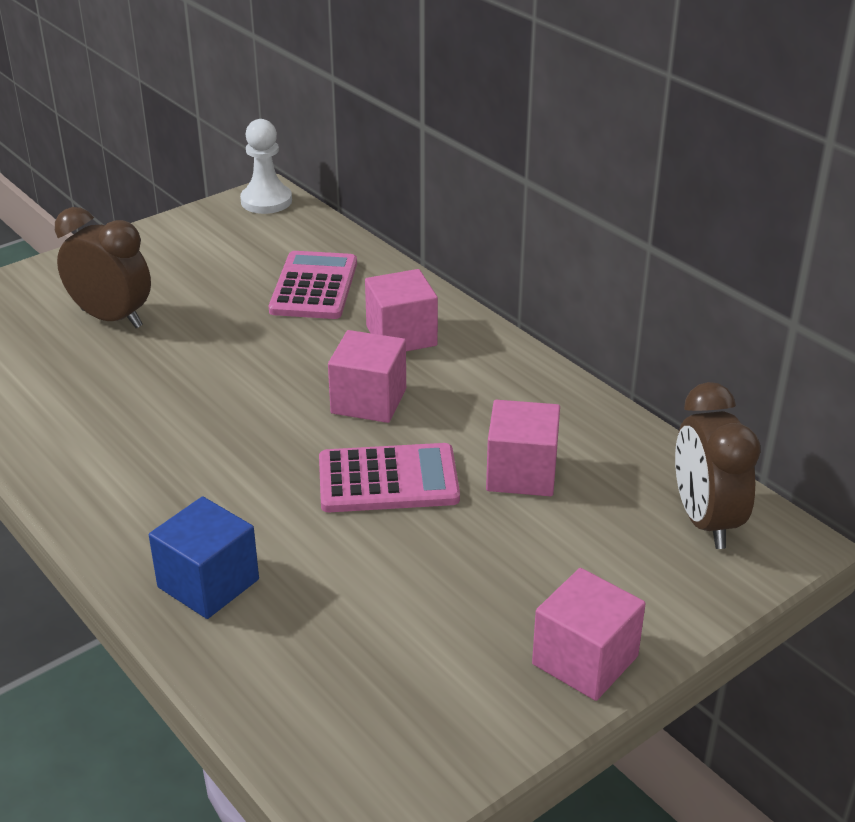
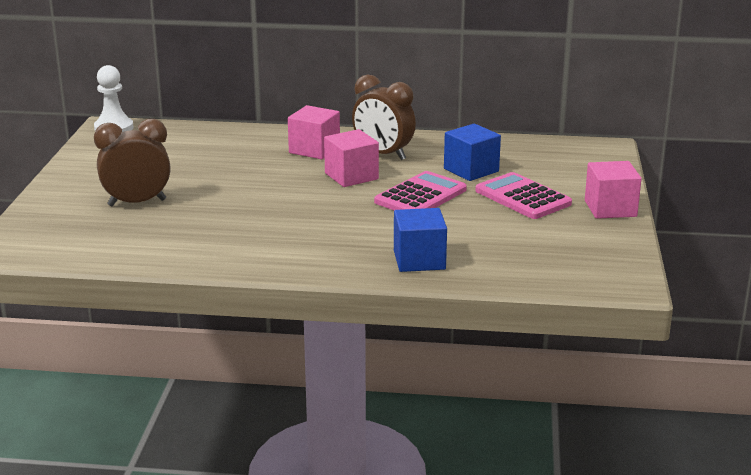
camera: 45 degrees left, 10 degrees down
(314, 287) = (226, 150): pink calculator -> pink calculator (522, 197)
(521, 473) = (471, 170): pink cube -> blue cube
(705, 521) = (569, 153): brown clock -> brown clock (383, 154)

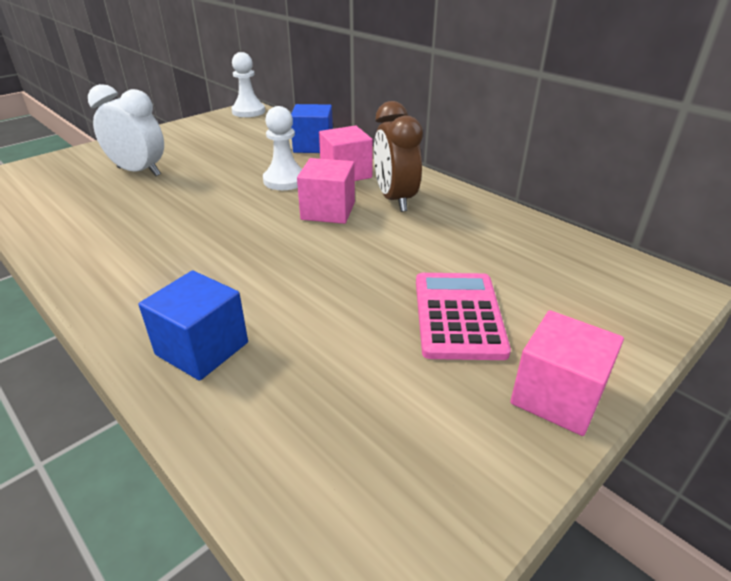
camera: 40 degrees right, 10 degrees up
(137, 203) = (139, 172): brown clock -> white clock
(277, 169) = (285, 180): none -> white pawn
(420, 196) = (350, 261): pink calculator -> none
(471, 170) = (453, 251): blue cube -> blue cube (313, 146)

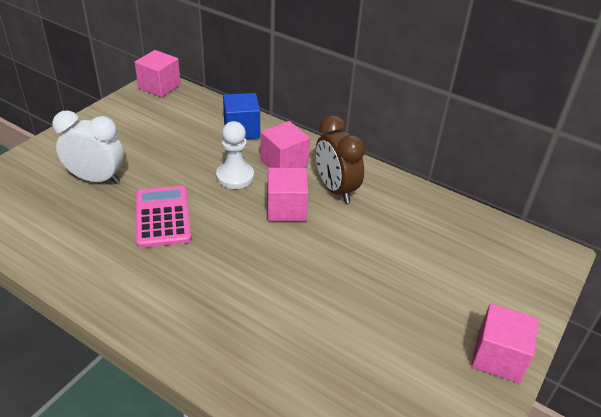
camera: 15 degrees left, 5 degrees up
(202, 348) = (250, 358): blue cube -> none
(248, 111) = (159, 86): white pawn -> pink cube
(458, 315) = (419, 301): pink calculator -> pink calculator (163, 217)

